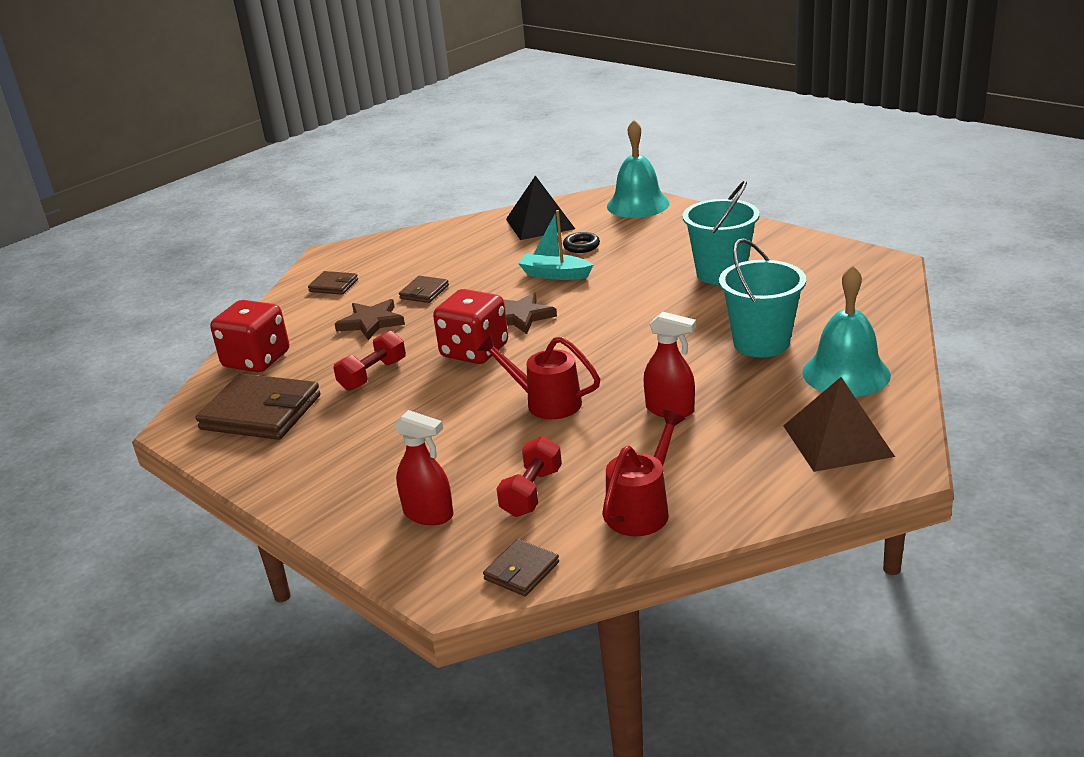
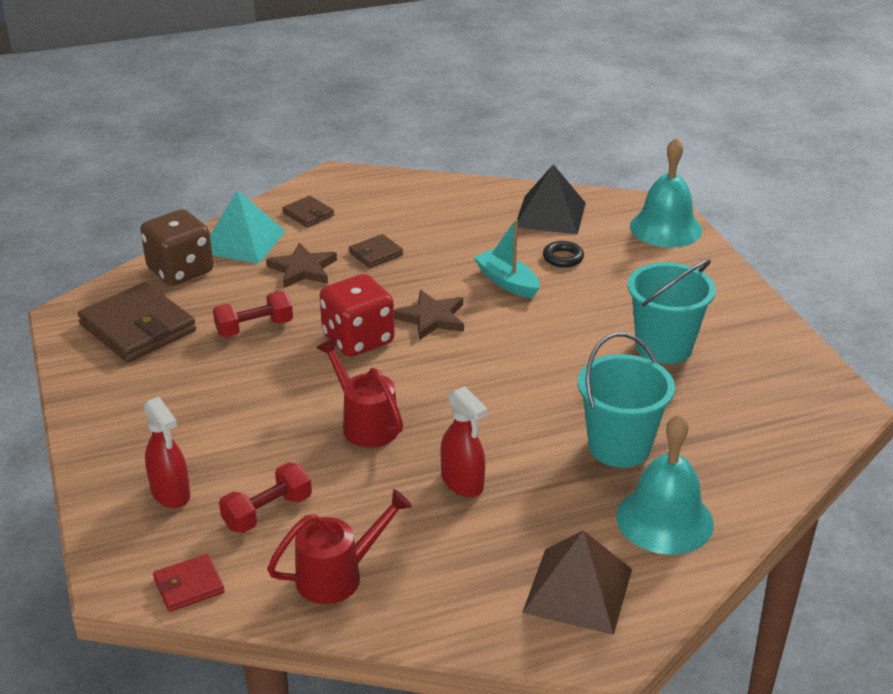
camera: 25 degrees right, 5 degrees up
(257, 360) = (180, 270): red dice -> brown dice
(293, 322) = (242, 241): none -> turquoise pyramid
(521, 571) = (189, 586): brown wallet -> red wallet

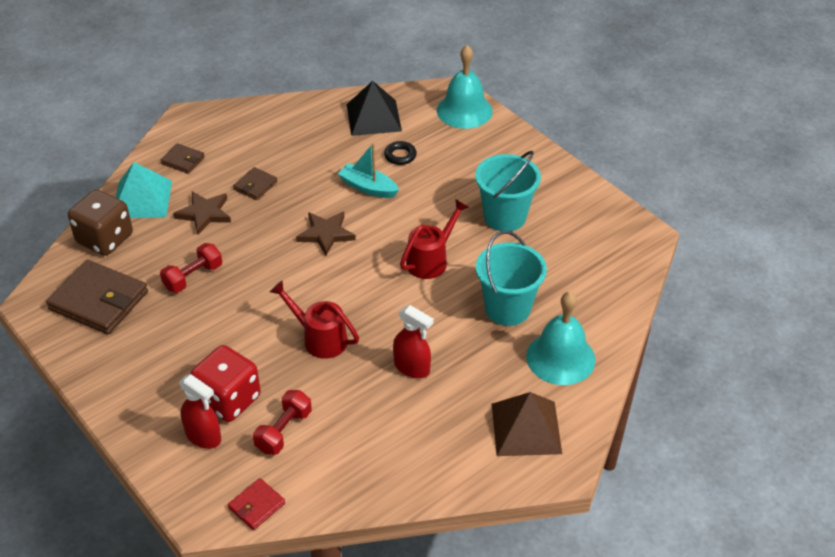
camera: 20 degrees left, 10 degrees up
(338, 575) = (359, 465): red watering can -> red watering can (431, 260)
(358, 339) = (279, 267): red dice -> red dice (228, 399)

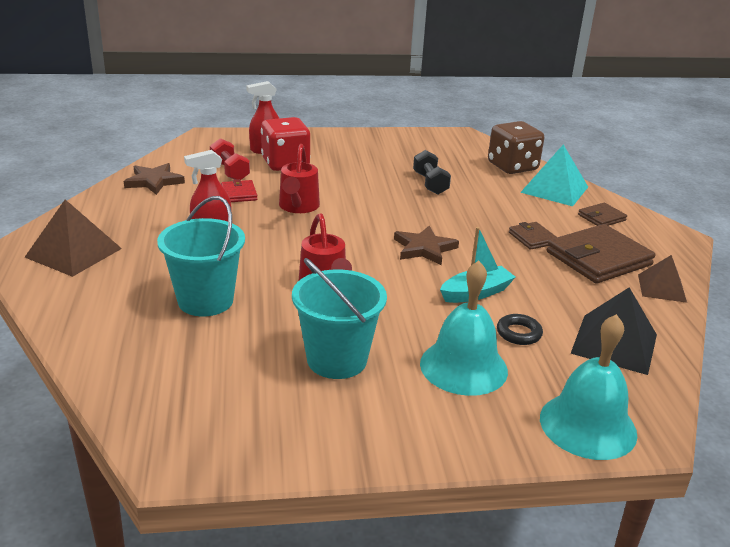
camera: 120 degrees right, 15 degrees down
(99, 301) = (441, 151): brown wallet -> brown wallet (598, 258)
(193, 277) = (430, 183): red dumbbell -> black dumbbell
(204, 214) = (509, 207): brown star -> brown star (154, 181)
(256, 506) = (186, 149): red wallet -> red wallet (239, 194)
(281, 112) = (661, 288): none -> brown pyramid
(319, 338) = (298, 207): red watering can -> red watering can turned 120 degrees clockwise
(560, 358) = (107, 302): turquoise bell -> turquoise bell (463, 367)

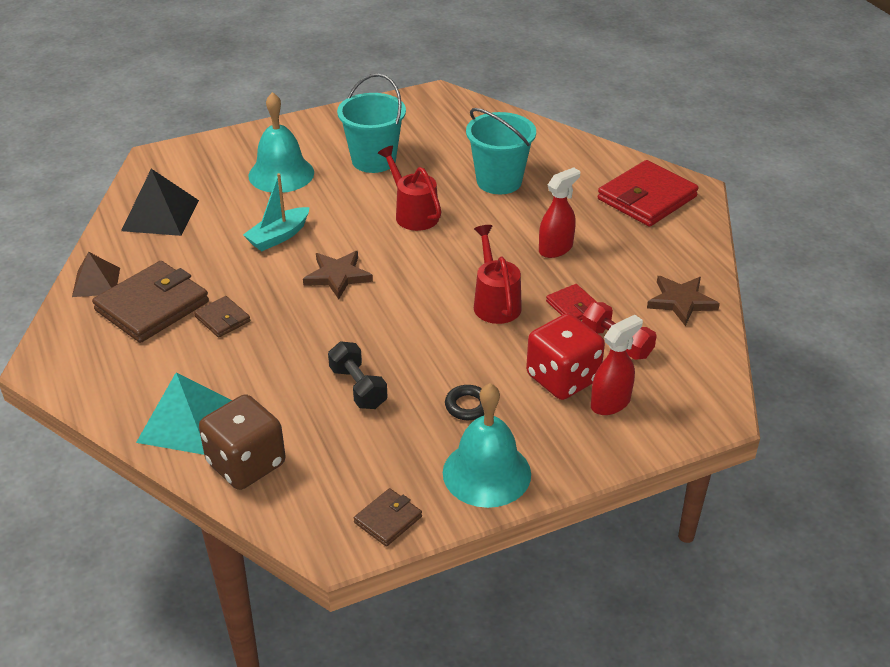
camera: 165 degrees right, 10 degrees up
(74, 252) = (647, 198): brown pyramid -> red wallet
(518, 333) = (239, 207): black ring -> black ring (467, 406)
(588, 425) = (194, 155): turquoise bell -> turquoise bell (486, 473)
(601, 217) = (132, 376): brown wallet -> brown wallet (388, 519)

